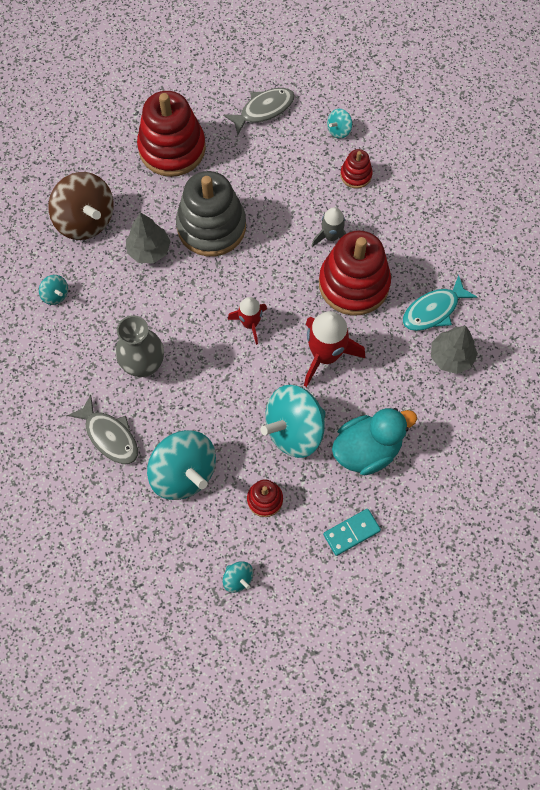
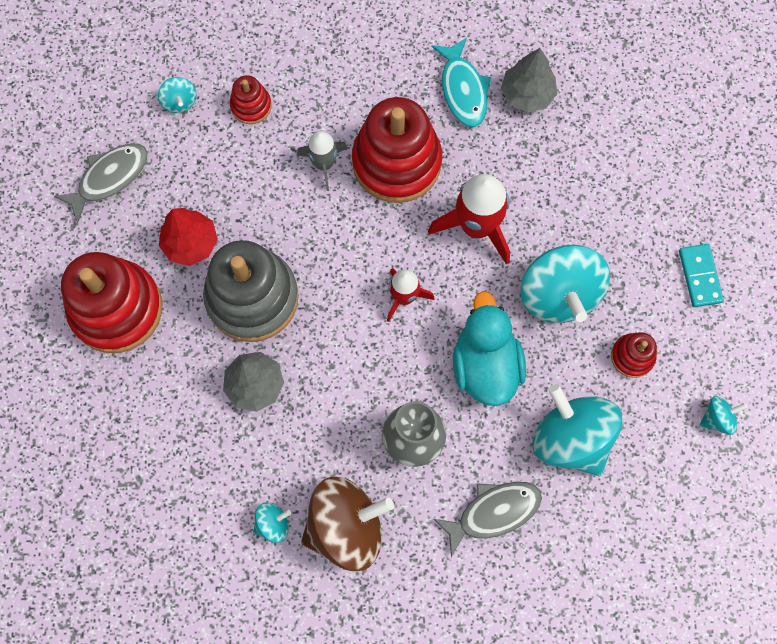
camera: 70 degrees left, 5 degrees up
(86, 220) = (177, 452): brown spinning top -> brown spinning top (346, 527)
(184, 473) = (570, 438): turquoise spinning top -> turquoise spinning top turned 105 degrees counterclockwise
(236, 175) = (190, 243): none -> red tree
(263, 110) = (109, 178): grey fish -> grey fish turned 60 degrees clockwise
(367, 450) = (608, 224): turquoise duck -> turquoise duck (485, 365)

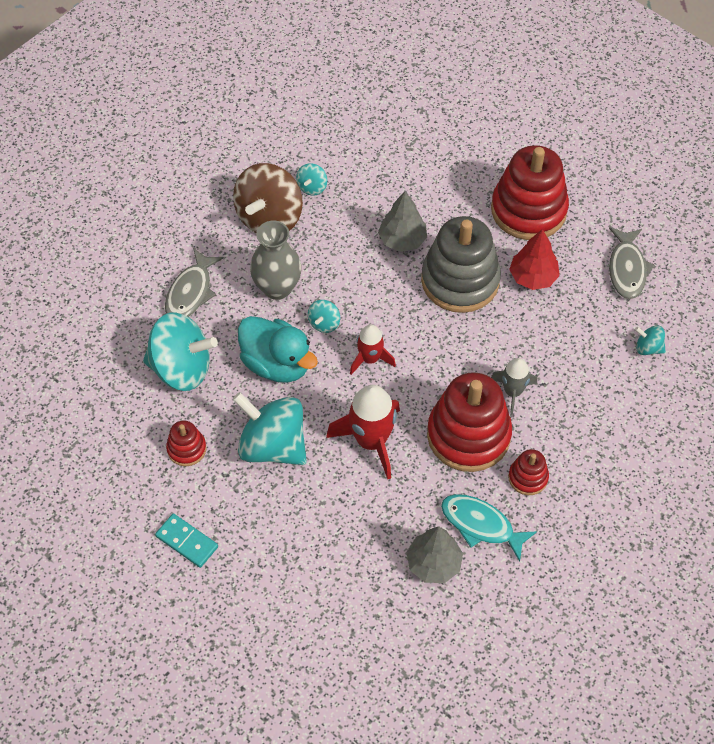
camera: 135 degrees right, 15 degrees down
(251, 106) = (602, 385): red stacking toy -> red stacking toy (528, 477)
(717, 418) = (95, 458): turquoise spinning top -> turquoise spinning top (324, 323)

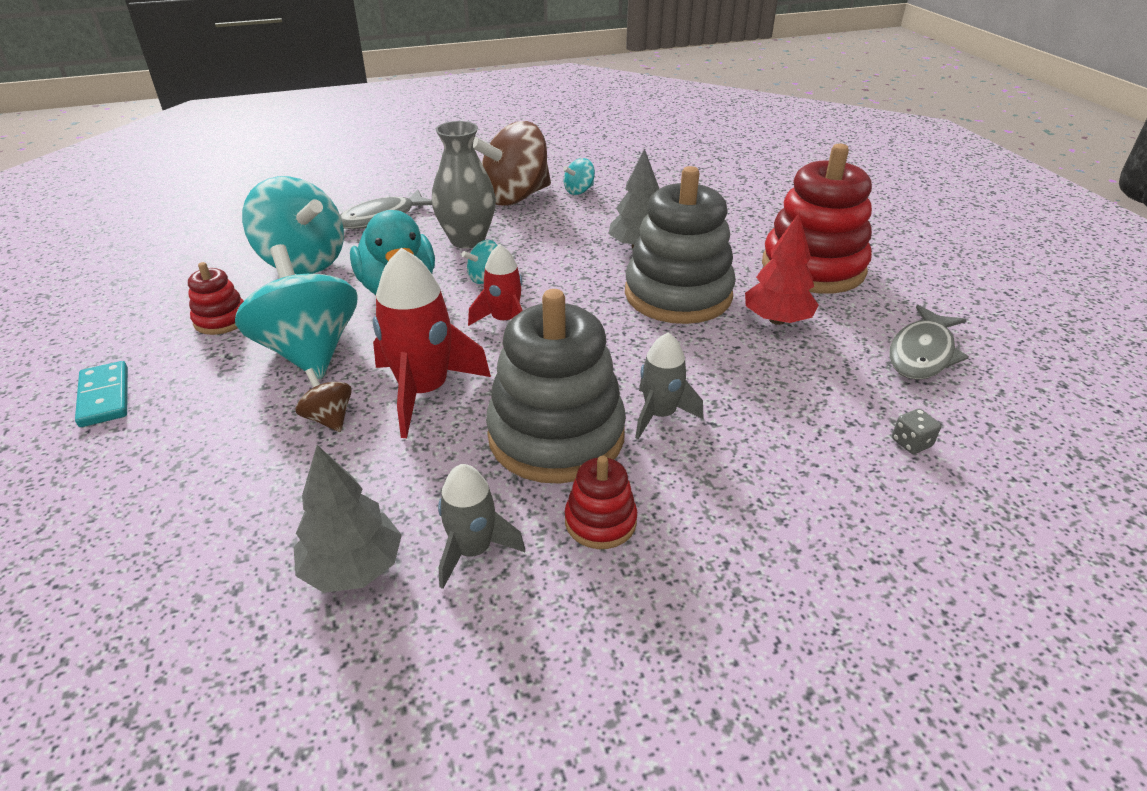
camera: 30 degrees right, 20 degrees down
(335, 487) = (329, 418): none -> brown spinning top
(468, 435) = (556, 435): red stacking toy -> grey stacking toy
(481, 525) = (473, 550): turquoise fish -> grey rocket
(648, 348) = (911, 443): turquoise spinning top -> grey dice

